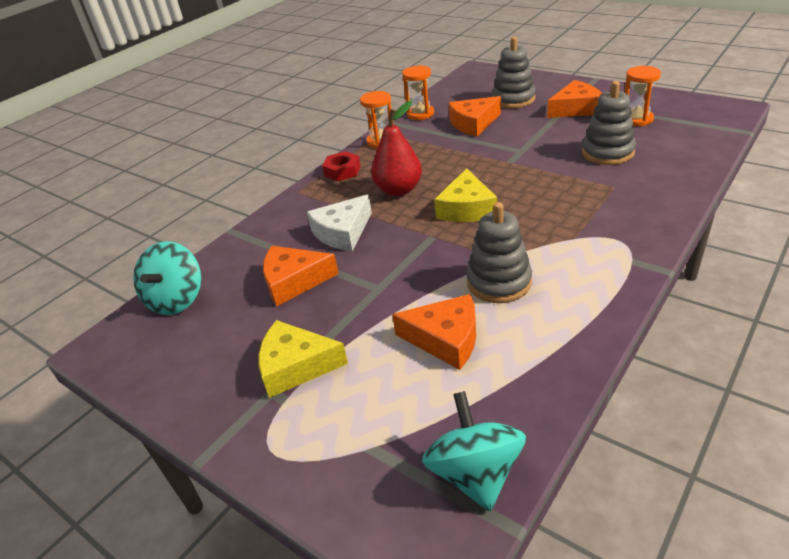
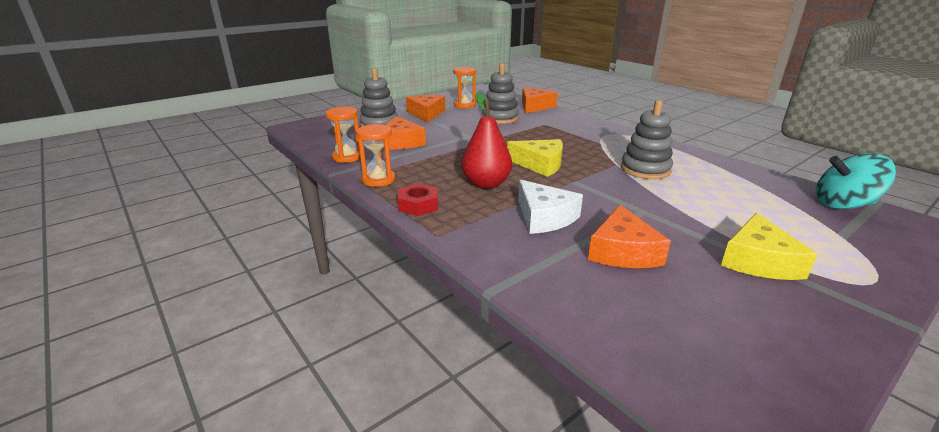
camera: 80 degrees left, 10 degrees down
(177, 299) = (642, 344): turquoise spinning top -> none
(445, 339) = (712, 195): orange cheese -> orange cheese (535, 106)

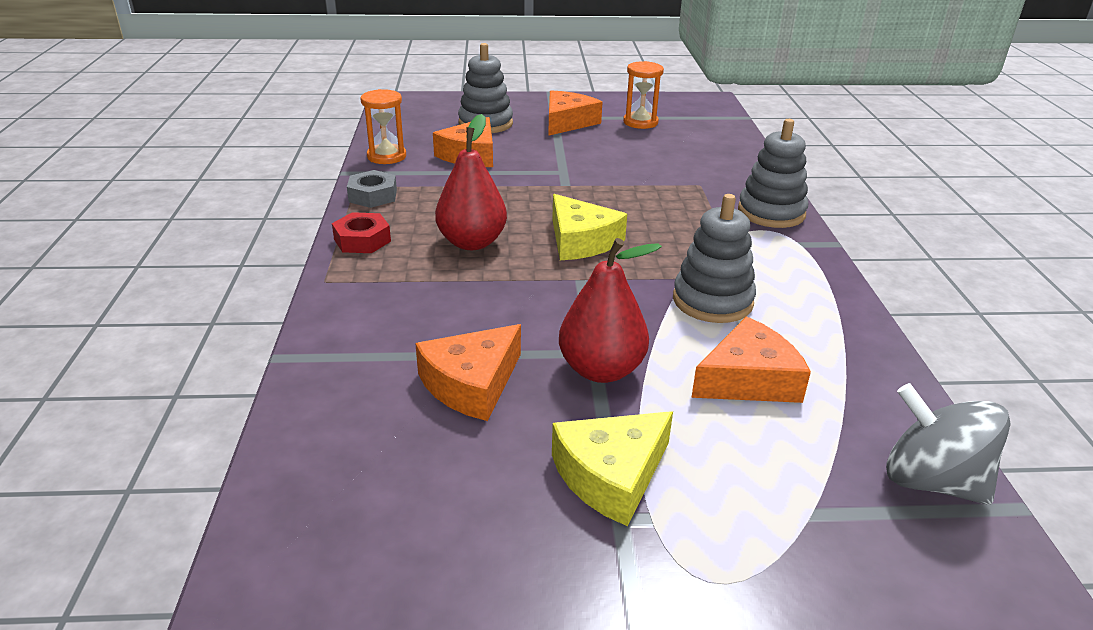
camera: 35 degrees right, 5 degrees up
(378, 180) = (373, 196): orange hourglass -> grey nut
(500, 118) = (653, 156): grey stacking toy -> grey stacking toy (771, 212)
(535, 106) = (739, 152): orange cheese -> orange cheese (748, 379)
(544, 217) = (461, 308): white cheese -> none
(663, 217) = (601, 370): none -> red pear
(843, 205) = (931, 481): turquoise spinning top -> grey spinning top

